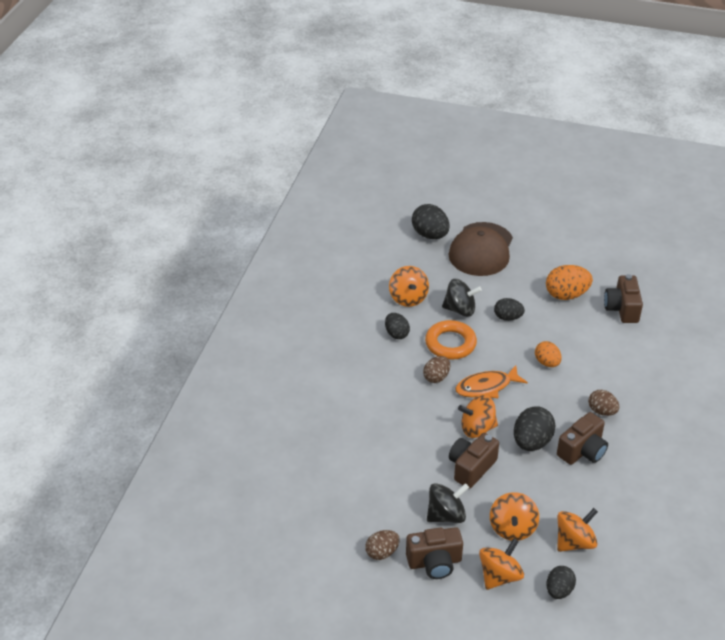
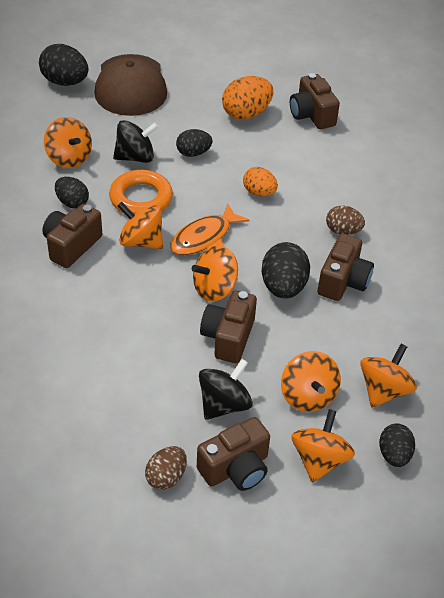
camera: 25 degrees left, 5 degrees up
(382, 367) = (71, 246): none -> brown camera
(436, 377) = (141, 241): brown egg -> orange spinning top

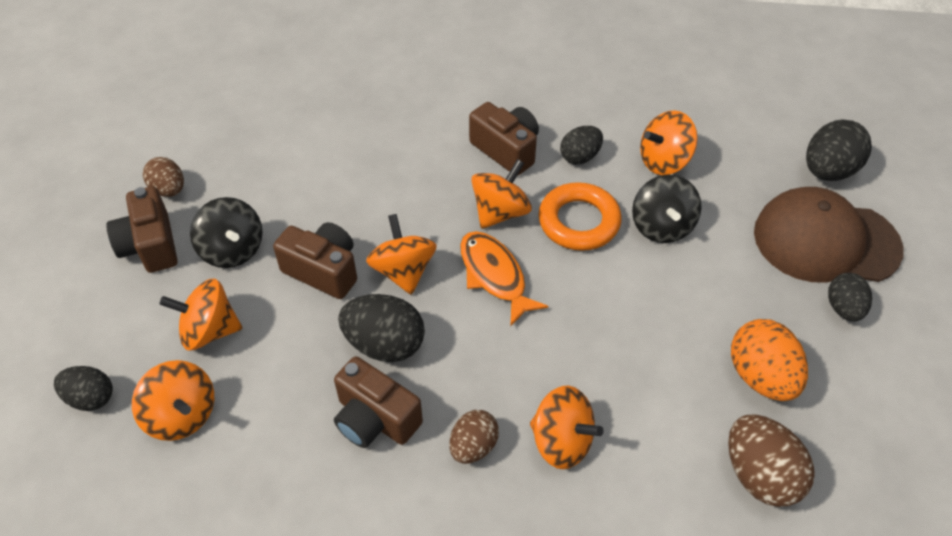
camera: 105 degrees right, 5 degrees up
(193, 153) = (666, 291): black egg -> black egg (843, 308)
(259, 192) = (572, 355): orange egg -> none
(311, 115) = (760, 475): brown camera -> brown egg
(319, 459) = (122, 321): orange spinning top -> orange spinning top (562, 441)

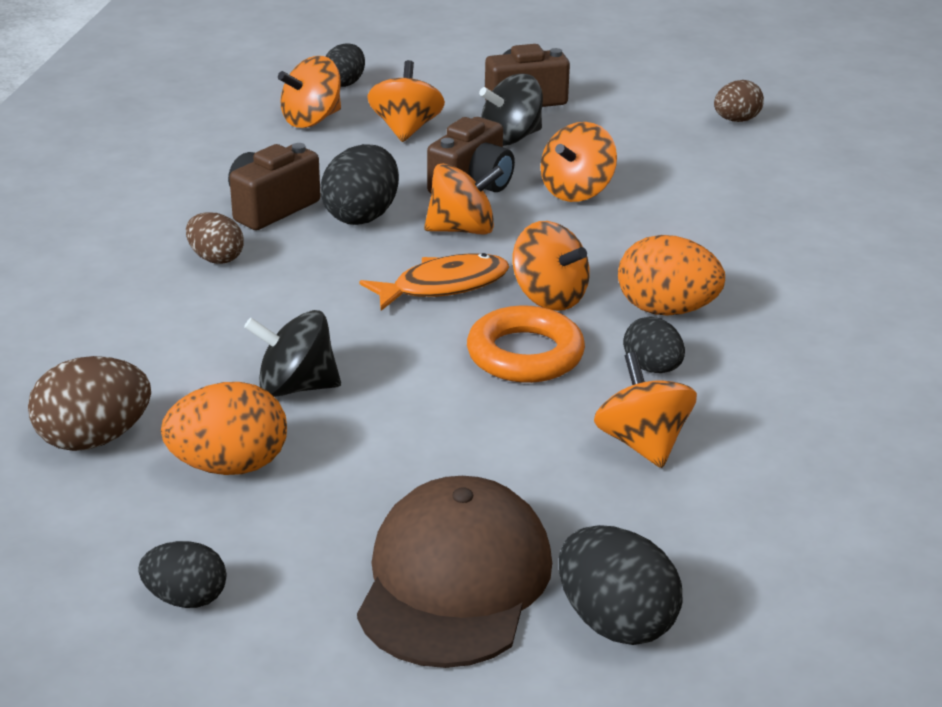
camera: 95 degrees right, 20 degrees down
(169, 189) = (603, 105): brown egg -> brown egg (736, 120)
(506, 150) = (666, 310): brown camera -> orange egg
(562, 441) = (199, 310): orange spinning top -> orange spinning top (577, 191)
(662, 226) = (507, 422): black spinning top -> black spinning top (296, 387)
(843, 308) = (318, 569): black egg -> black egg (186, 598)

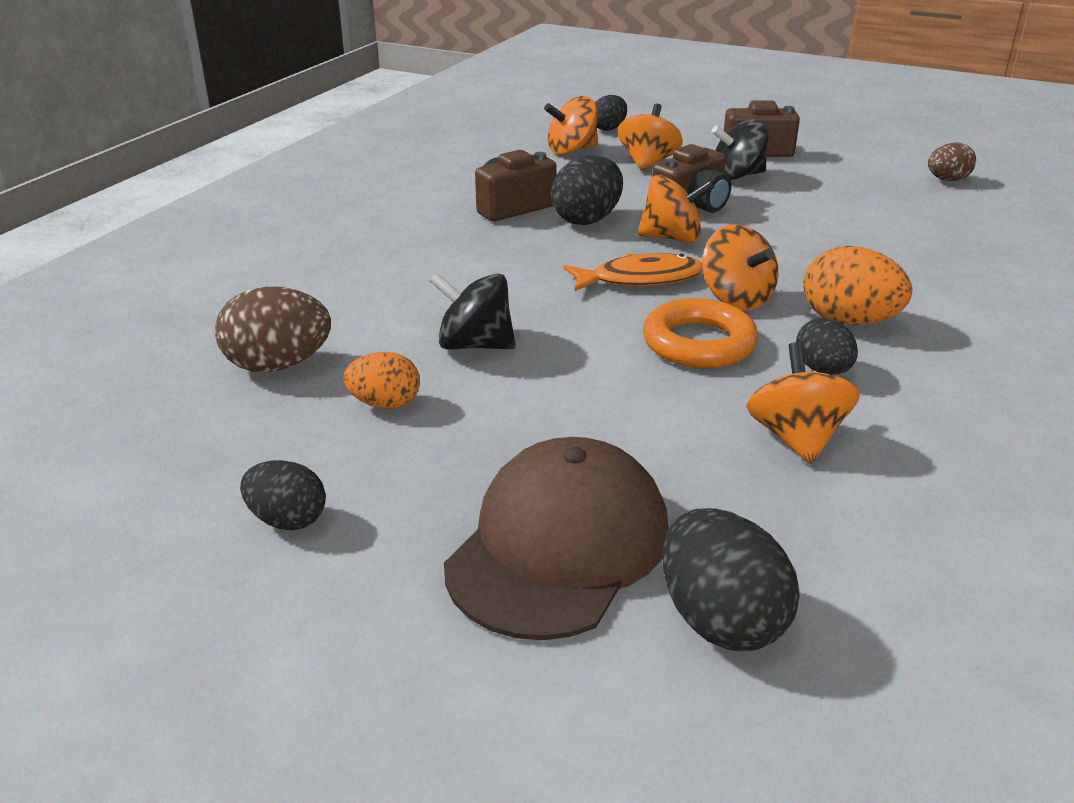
camera: 15 degrees right, 0 degrees up
(216, 258) = (450, 238): brown egg -> none
(229, 466) = (385, 404): orange egg -> orange egg, size x0.64
(577, 191) = (785, 219): orange spinning top -> none

